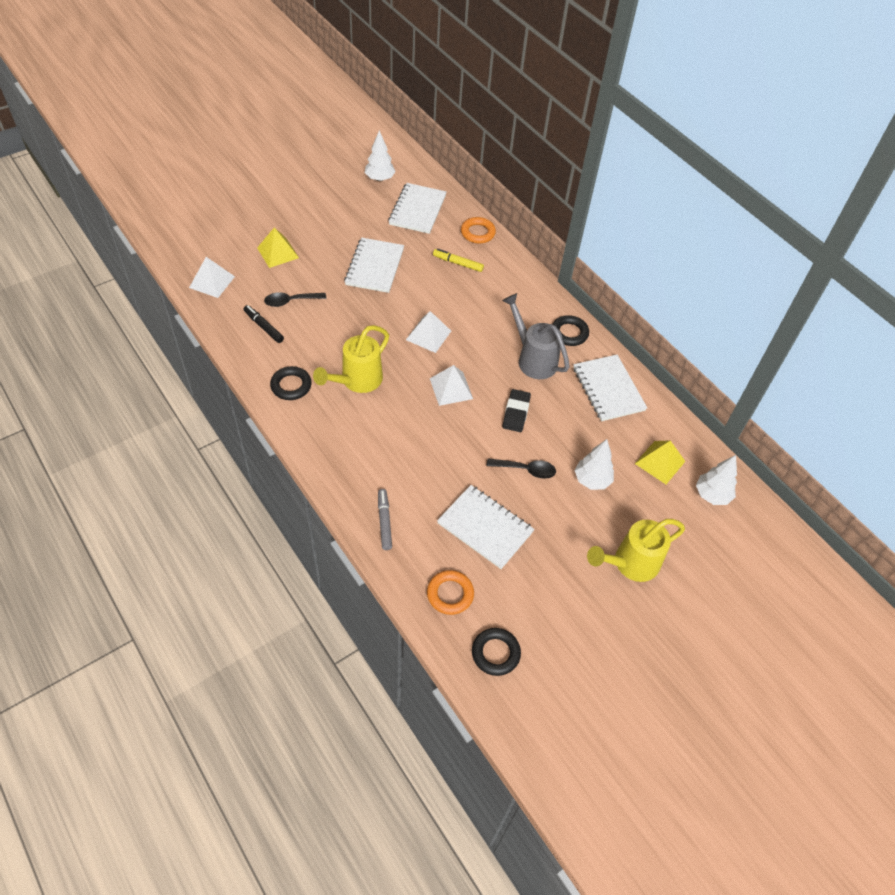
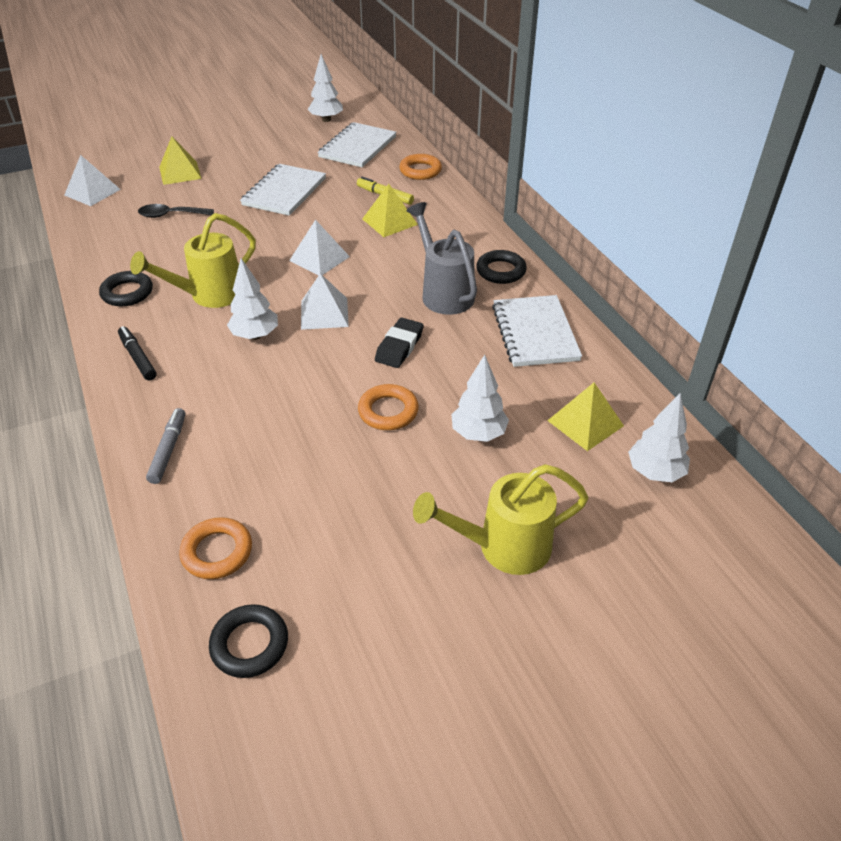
camera: 15 degrees right, 10 degrees down
(264, 327) = (127, 235): black marker -> black marker (138, 358)
(407, 415) = (255, 335): none -> white tree
(470, 291) = (389, 221): none -> yellow pyramid
(485, 527) = (303, 473): white notebook -> none
(525, 470) = (388, 411): black spoon -> orange ring

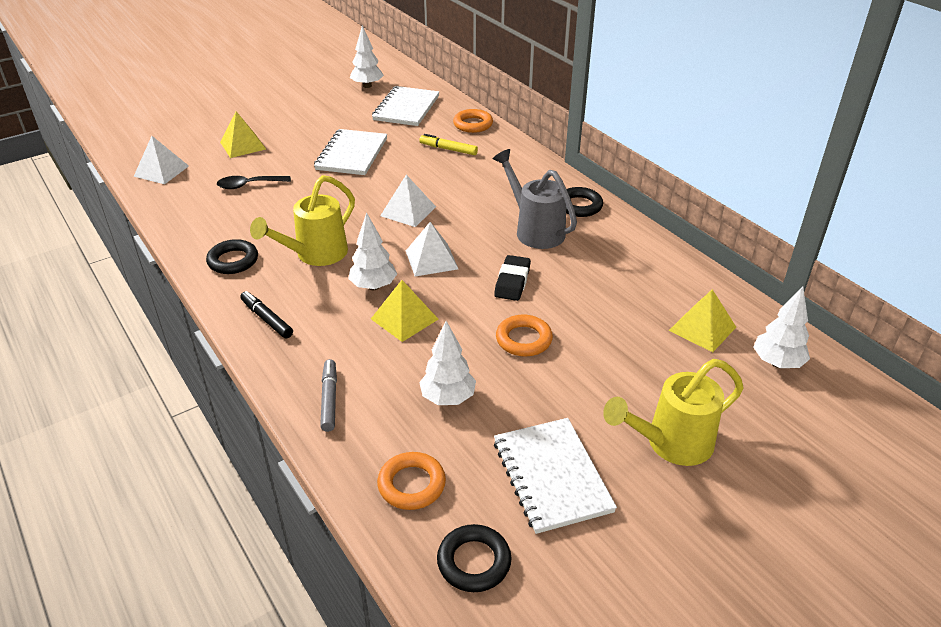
camera: 10 degrees left, 5 degrees down
(389, 221) = (461, 172): yellow pyramid -> yellow pyramid (404, 319)
(478, 434) = (612, 349): white tree -> white tree (448, 398)
(535, 333) = (629, 256): white notebook -> white notebook (552, 476)

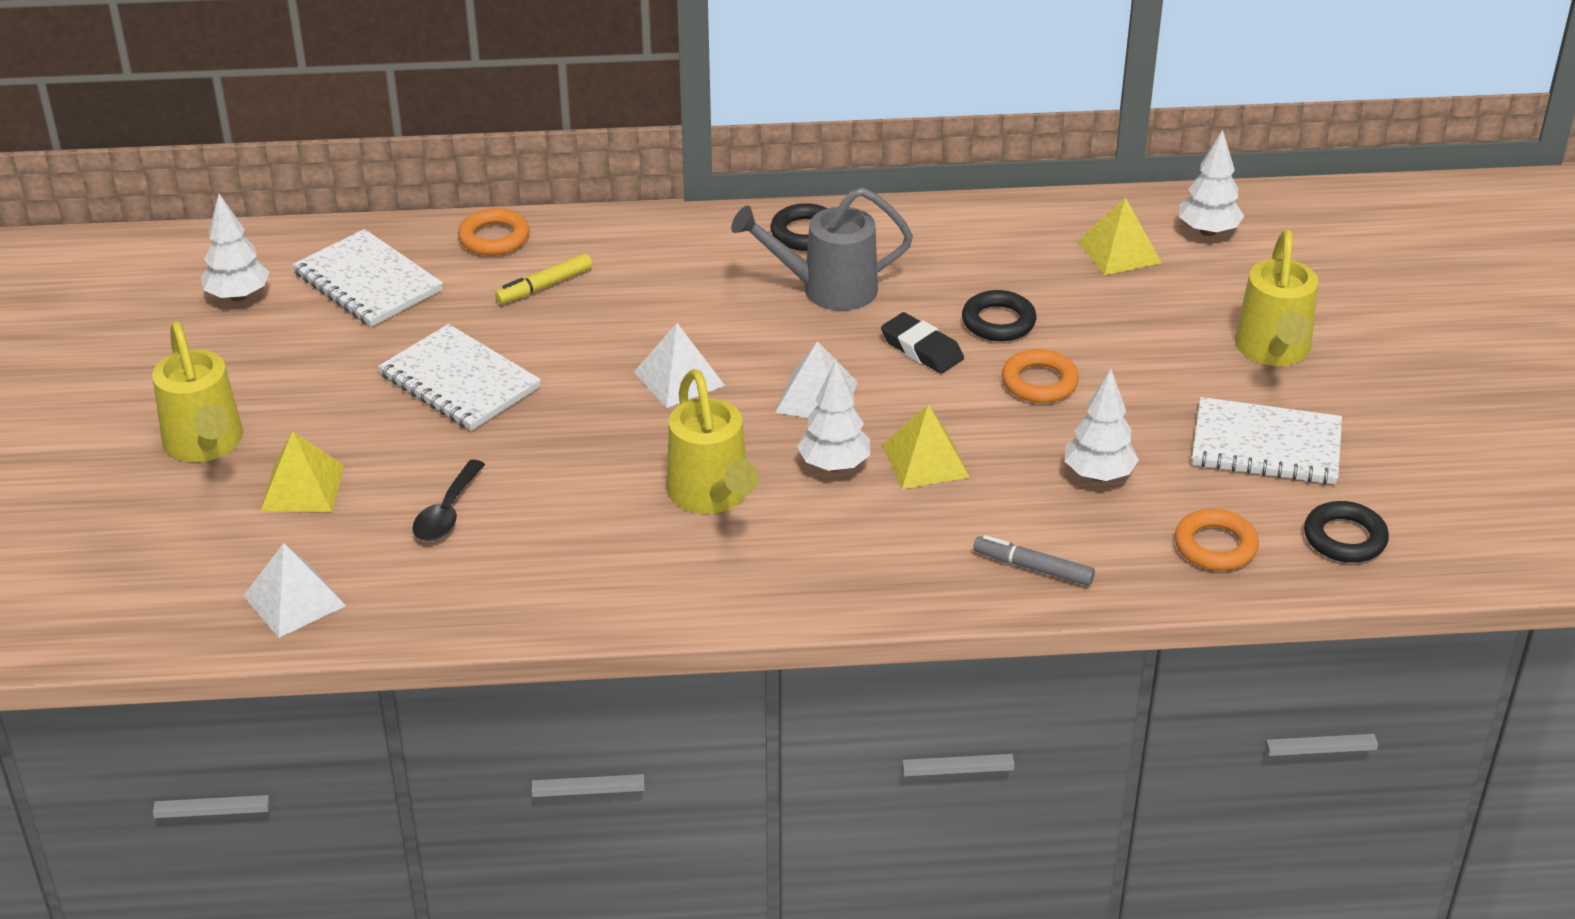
camera: 60 degrees left, 0 degrees up
(233, 261) = (655, 579): black ring -> black ring (998, 322)
(257, 115) = (205, 444): none -> yellow watering can
(267, 319) = (829, 580): black marker -> none

